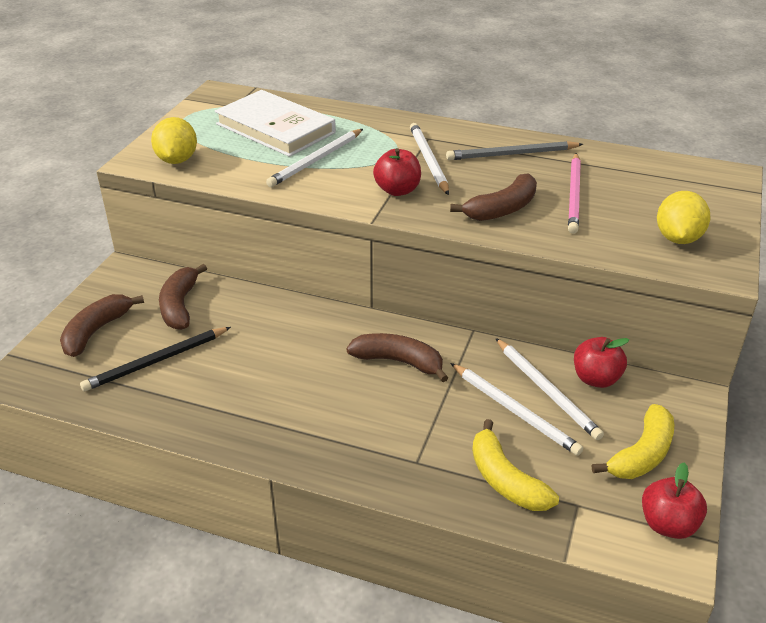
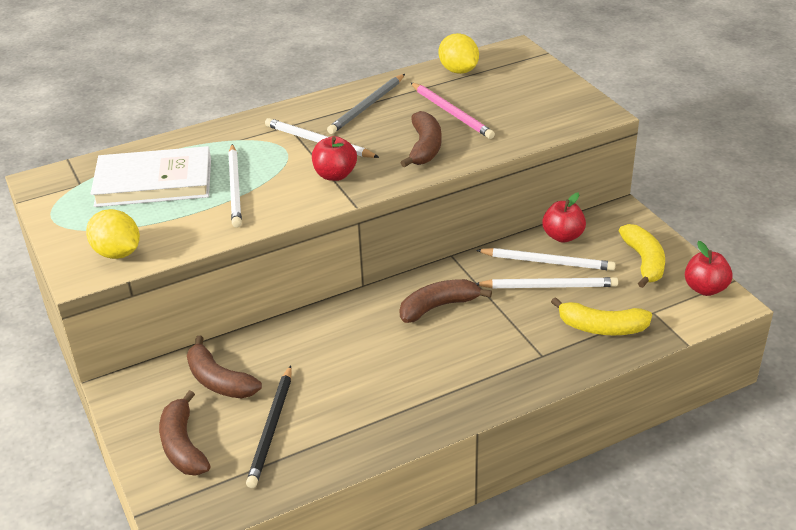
camera: 45 degrees left, 0 degrees up
(678, 238) = (550, 107): yellow lemon -> yellow lemon (458, 70)

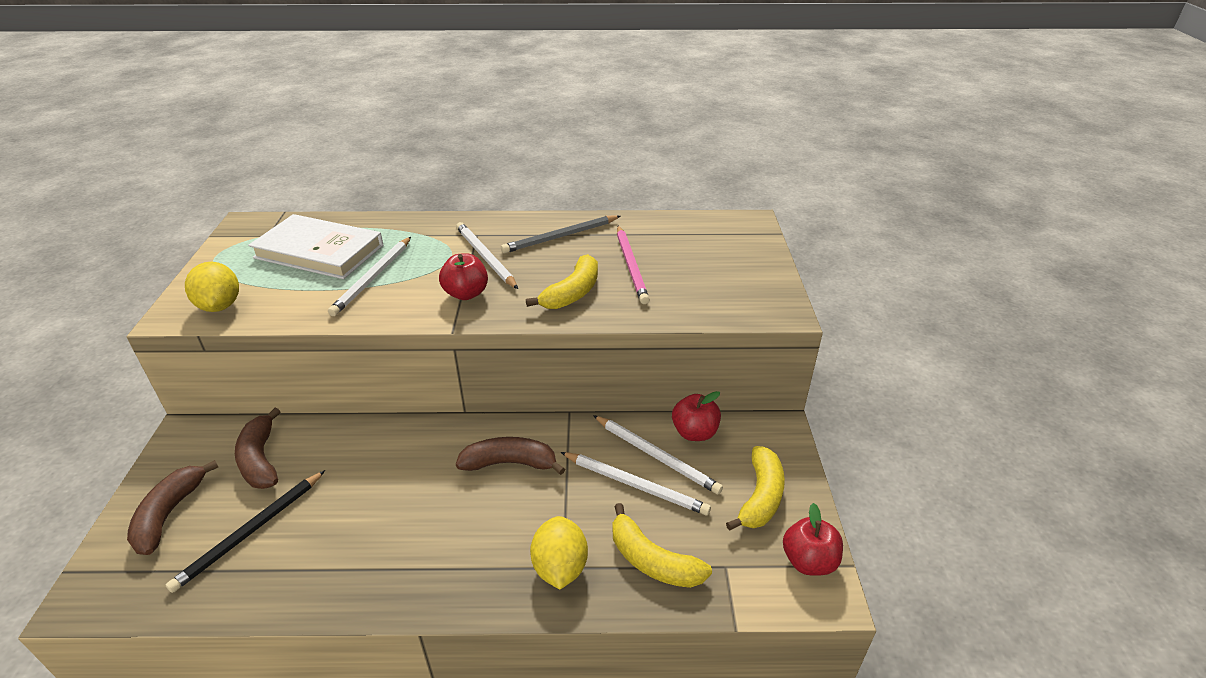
camera: 25 degrees right, 0 degrees up
(425, 147) = (572, 293): brown banana -> yellow banana
(458, 70) = (676, 227): yellow lemon -> yellow lemon (560, 567)

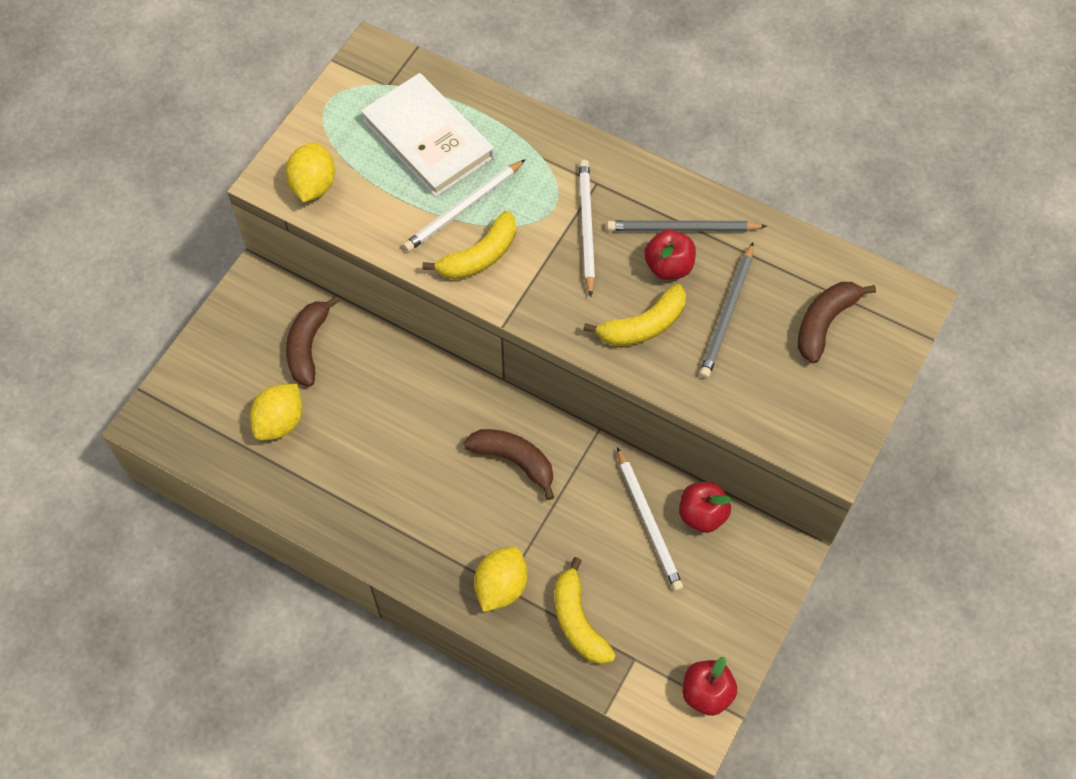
camera: 30 degrees right, 25 degrees up
(169, 514) = (223, 371): brown banana -> brown banana (824, 323)
(251, 531) = (280, 422): black pencil -> yellow lemon
(466, 294) = (540, 276): red apple -> red apple (668, 267)
(631, 266) = (727, 313): pink pencil -> grey pencil
(635, 485) = (610, 542): white pencil -> none
(760, 497) = (712, 613): yellow banana -> yellow banana (480, 256)

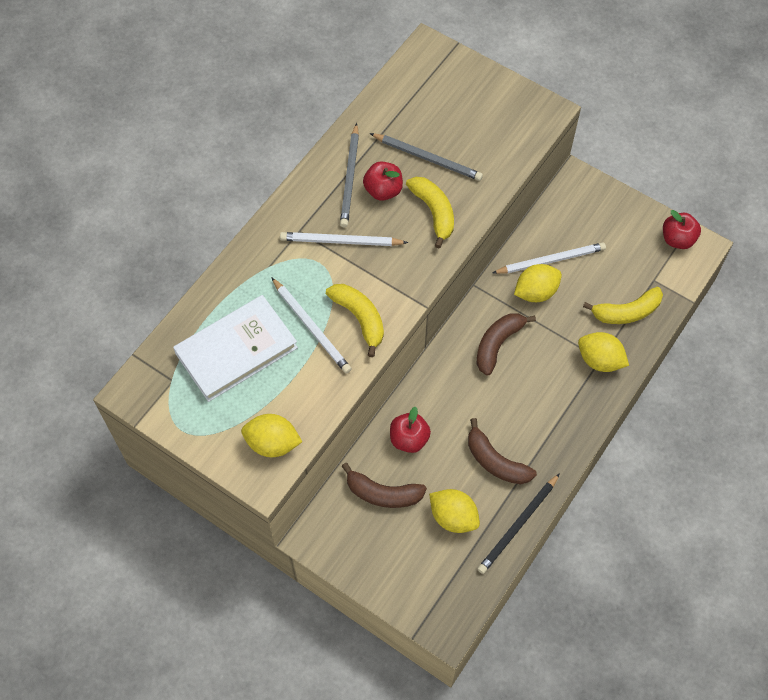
camera: 85 degrees left, 0 degrees up
(270, 494) = (518, 525): none -> black pencil
(596, 504) = (536, 292): none -> yellow lemon
(702, 515) = (546, 226): red apple -> red apple (409, 439)
(824, 323) = (440, 101): brown banana -> brown banana (495, 461)

